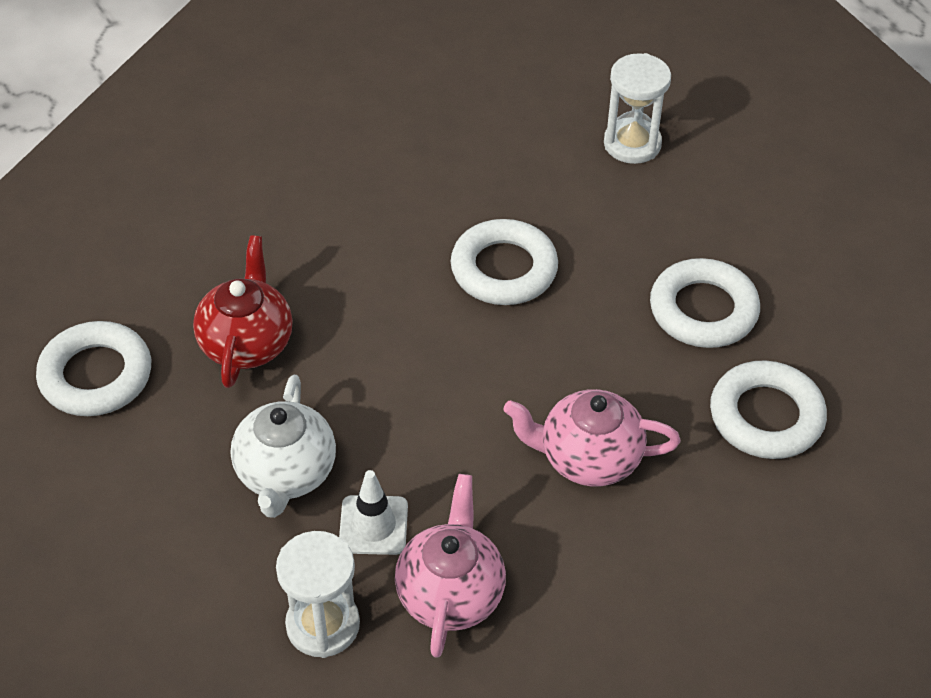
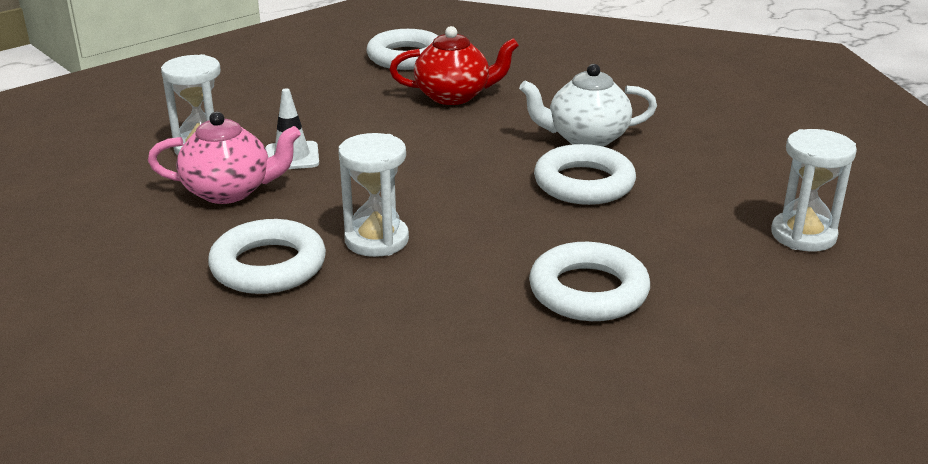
camera: 80 degrees right, 20 degrees down
(286, 473) = (335, 122): white teapot -> white teapot (586, 138)
(588, 458) = (376, 240): pink teapot -> white hourglass
(766, 416) = (456, 338): white ring -> white ring (268, 266)

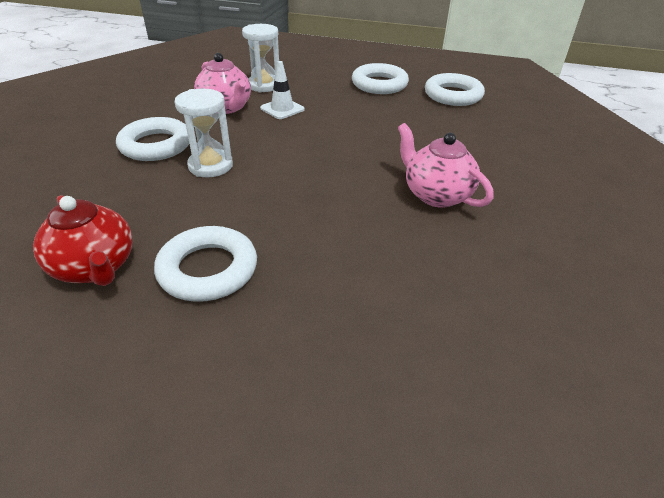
camera: 55 degrees right, 10 degrees up
(453, 96) = (424, 127): red teapot -> red teapot (95, 267)
(584, 183) = (365, 216): white ring -> white ring (379, 84)
(586, 138) = (436, 195): white teapot -> pink teapot
(803, 235) = (408, 373): white hourglass -> none

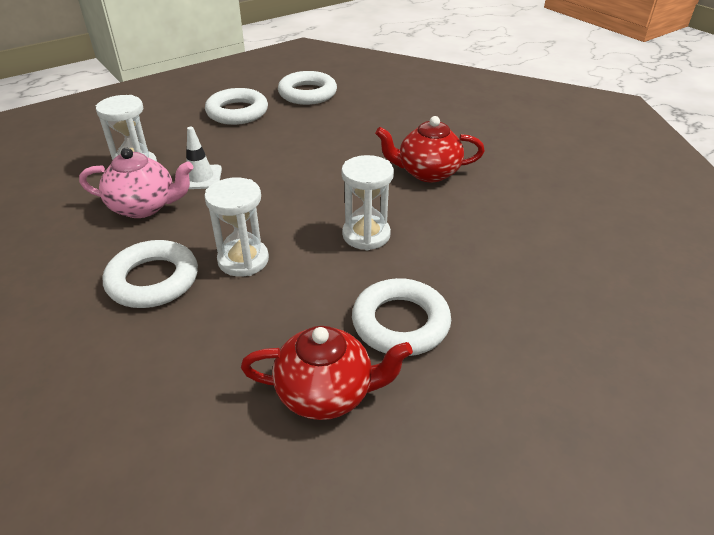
camera: 50 degrees left, 0 degrees up
(303, 203) = (366, 235): none -> white hourglass
(436, 195) = (427, 173): pink teapot -> red teapot

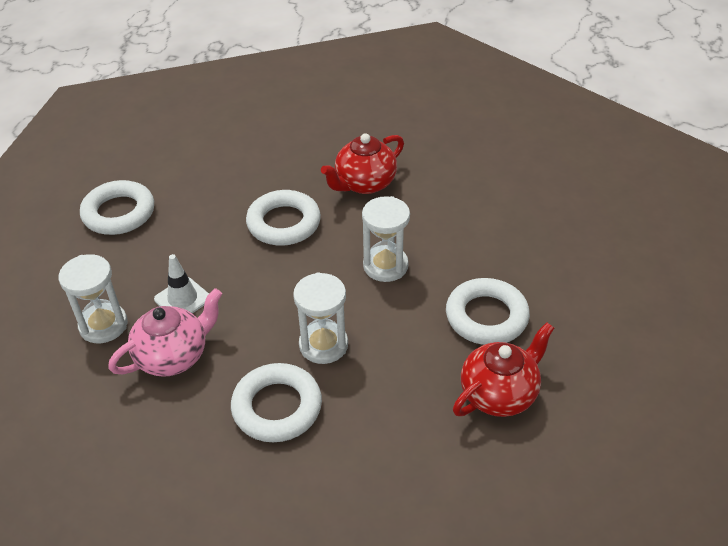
camera: 40 degrees left, 5 degrees up
(307, 93) = (160, 156): white ring -> white ring (284, 223)

